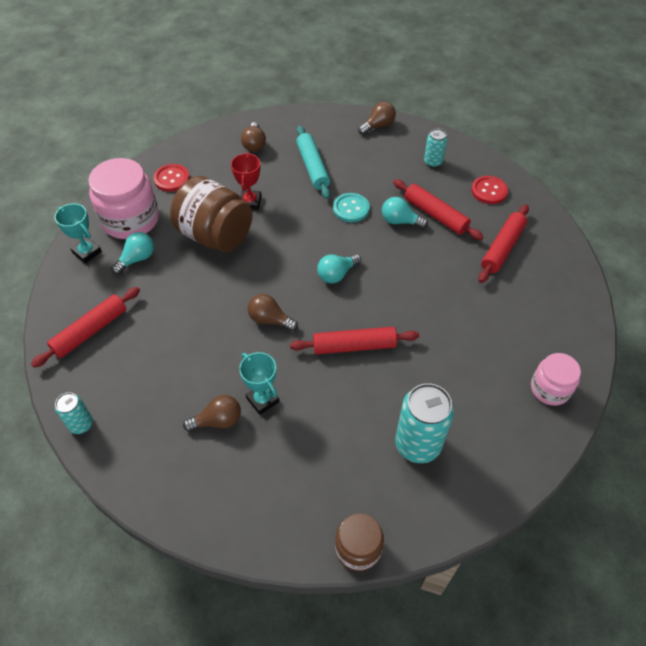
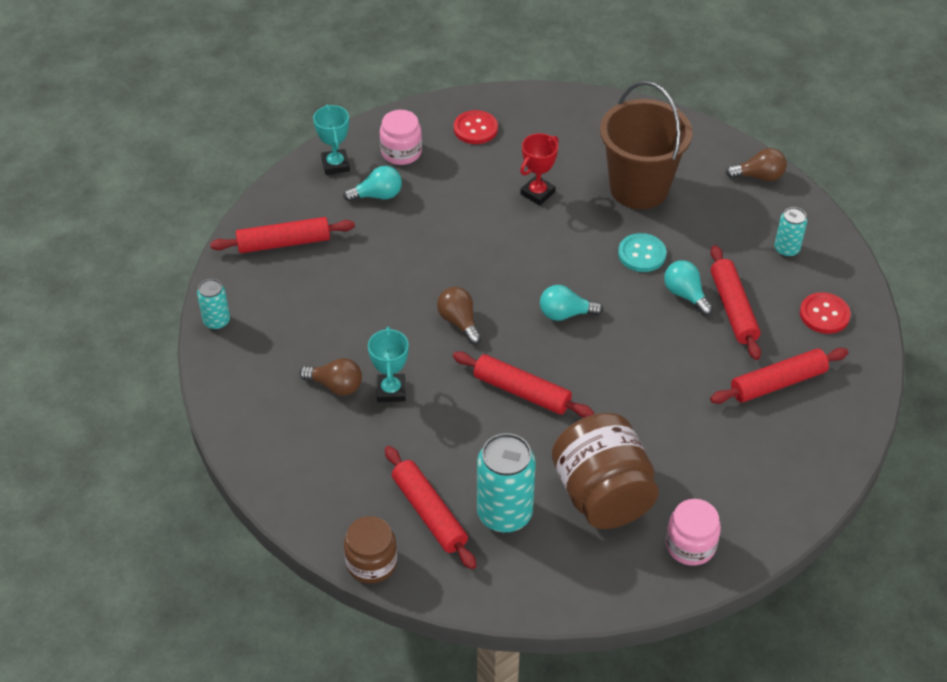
camera: 35 degrees right, 5 degrees down
(130, 220) = (401, 152): pink jar -> pink jar, size x0.58
(215, 235) = (473, 210): brown jar -> brown jar (602, 495)
(254, 144) = (594, 132): brown light bulb -> none
(313, 167) = (639, 188): turquoise rolling pin -> brown bucket
(366, 478) = (429, 513): none -> red rolling pin

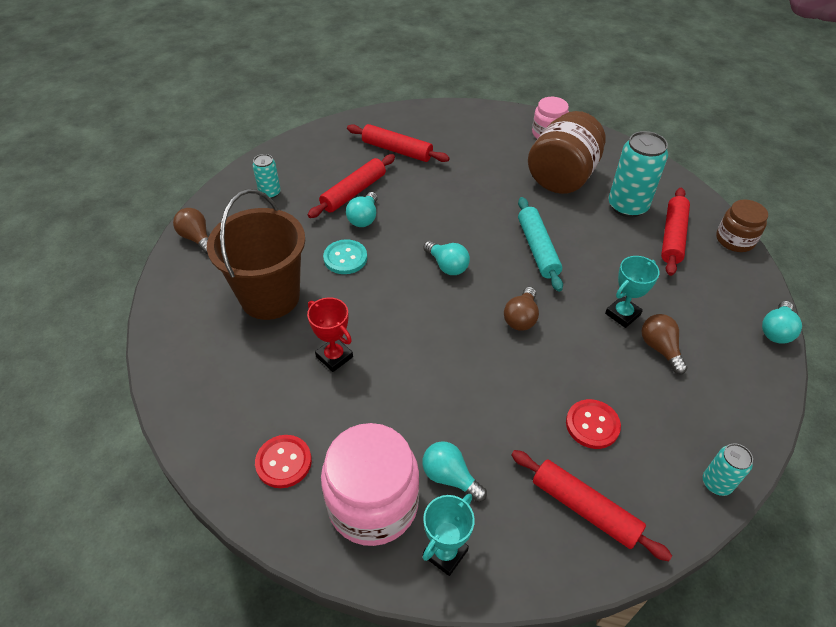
camera: 130 degrees left, 0 degrees up
(260, 483) = (776, 331): none -> turquoise light bulb
(401, 152) = (373, 503): pink jar -> pink jar, size x1.72
(521, 392) = (538, 249): red rolling pin -> turquoise rolling pin
(537, 193) = (334, 357): red trophy -> red trophy turned 45 degrees clockwise
(824, 314) = (318, 155): red button -> red button (592, 425)

